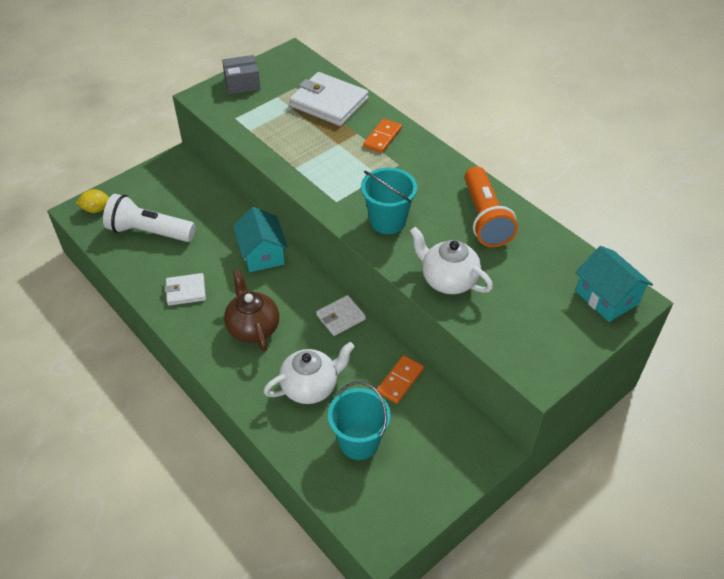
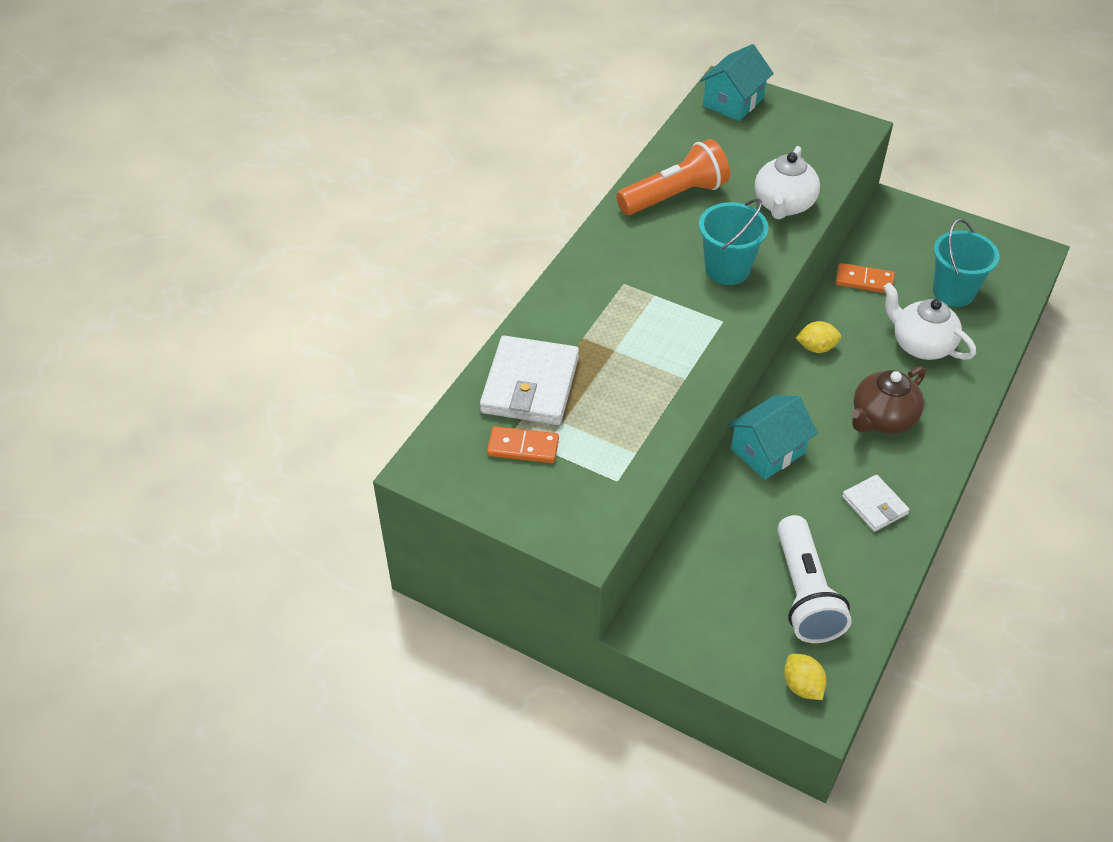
camera: 110 degrees left, 0 degrees up
(242, 83) = (529, 503): grey box -> none
(340, 317) = (816, 348): white wallet -> yellow lemon
(382, 137) = (579, 310): orange domino -> orange domino (523, 447)

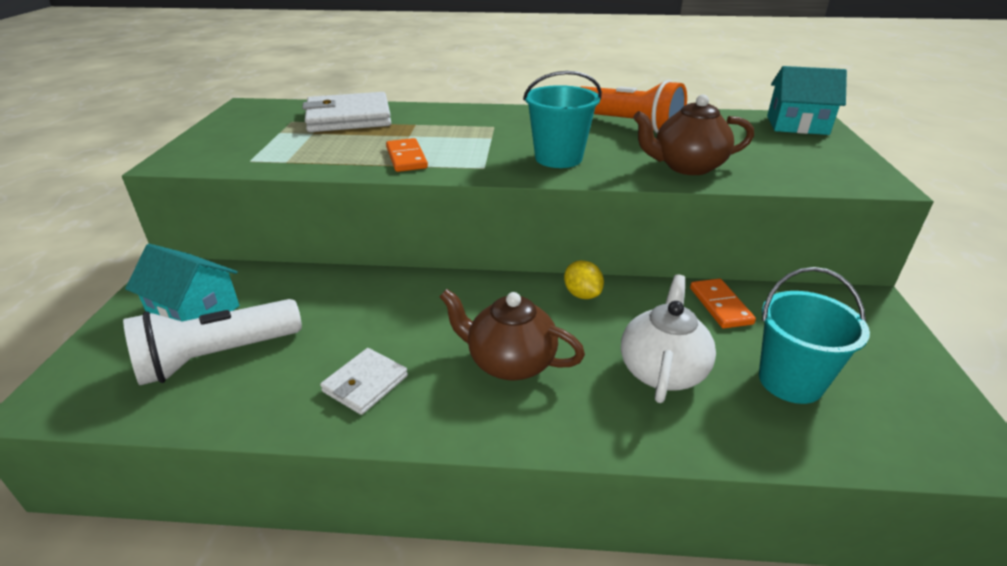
camera: 65 degrees right, 15 degrees down
(523, 447) = (279, 126): orange domino -> orange domino (406, 158)
(768, 451) = (412, 294): turquoise house -> turquoise house (195, 312)
(783, 205) = (687, 167): white teapot -> brown teapot
(802, 686) = (83, 381): yellow lemon -> none

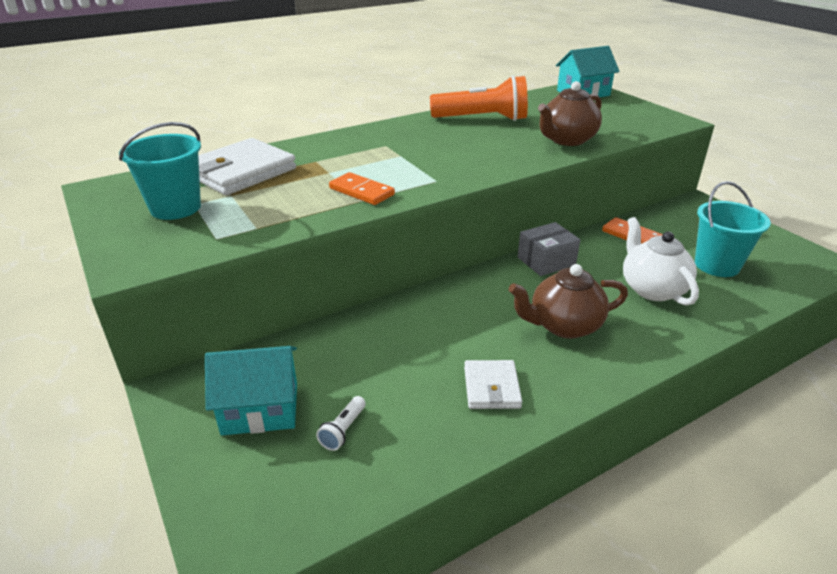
camera: 35 degrees left, 0 degrees up
(217, 357) = (343, 430): white flashlight -> white flashlight, size x0.40
(558, 158) = (477, 158): turquoise bucket -> turquoise bucket (175, 208)
(582, 294) = (546, 261): yellow lemon -> grey box

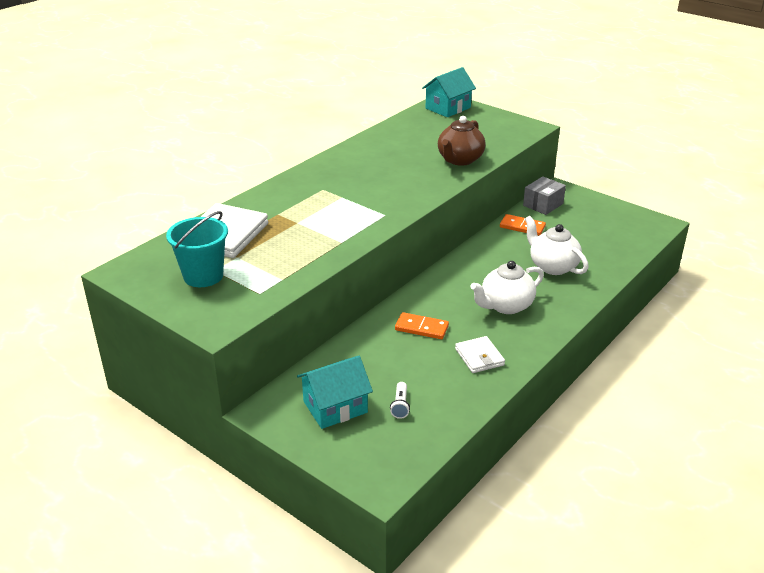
camera: 20 degrees left, 0 degrees up
(362, 191) = (336, 234): orange domino -> orange domino (421, 328)
(482, 119) = (382, 149): orange flashlight -> none
(546, 261) = (470, 260): grey box -> grey box (543, 204)
(564, 326) = (506, 306): brown teapot -> white teapot
(717, 265) = (589, 239): turquoise bucket -> none

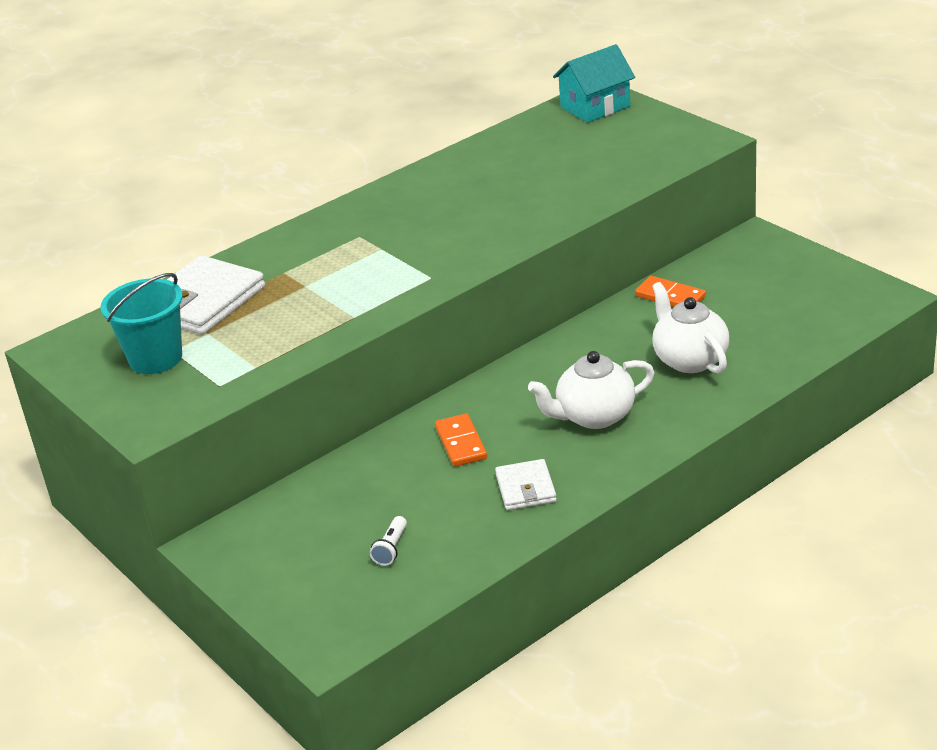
camera: 15 degrees right, 0 degrees up
(335, 407) = (304, 545): turquoise house -> none
(421, 328) = (461, 443): orange domino -> orange domino turned 45 degrees clockwise
(460, 160) = (575, 193): brown teapot -> none
(543, 204) = (717, 261): grey box -> none

